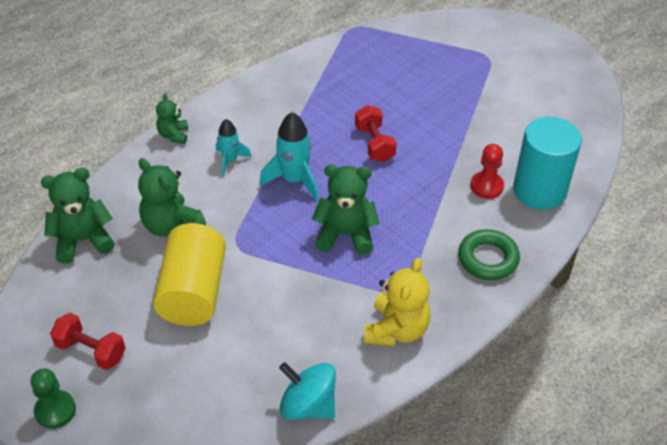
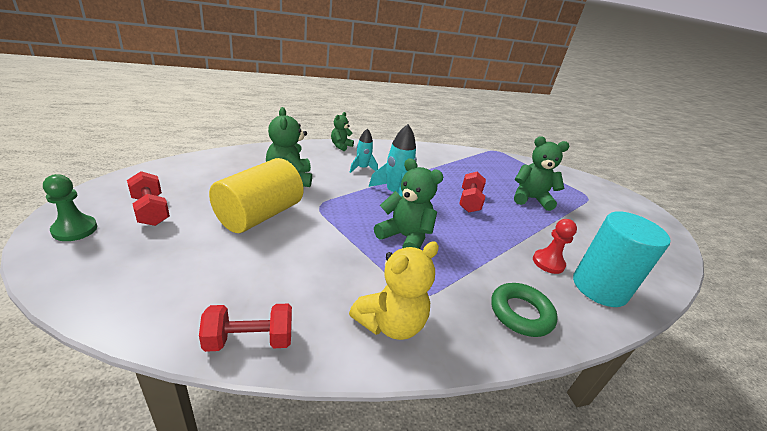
camera: 25 degrees right, 15 degrees down
(83, 240) = (229, 161): green teddy bear -> green teddy bear (530, 199)
(308, 405) = (249, 340): turquoise spinning top -> red dumbbell

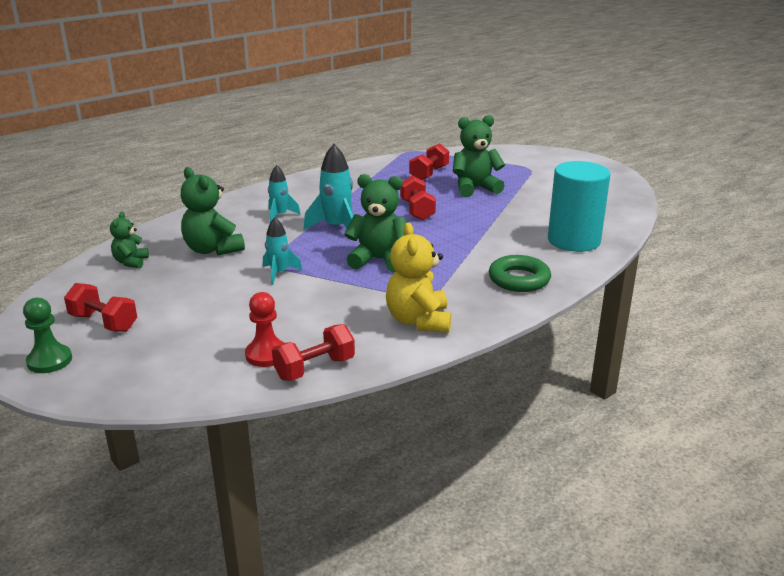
camera: 20 degrees left, 5 degrees down
(259, 215) = (219, 289): yellow cylinder -> none
(316, 218) = (279, 273): none -> turquoise rocket
(341, 146) = (233, 200): green teddy bear -> green teddy bear (131, 262)
(390, 323) = (418, 321): yellow teddy bear -> yellow teddy bear turned 150 degrees clockwise
(499, 173) = (429, 174): none -> red dumbbell
(548, 262) = (521, 237): red pawn -> red pawn (266, 354)

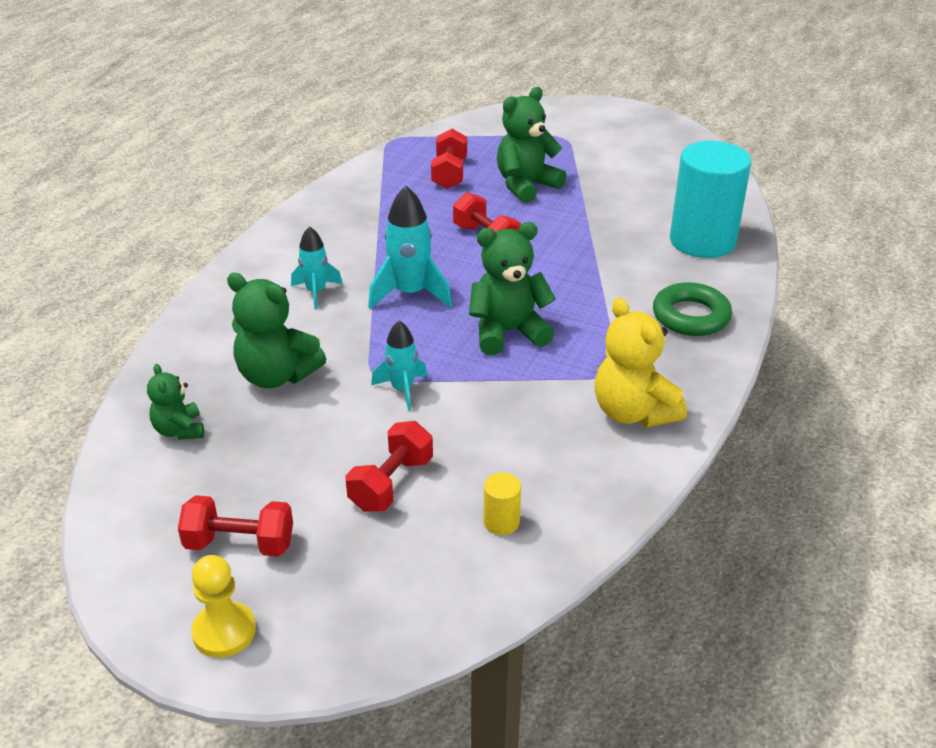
camera: 25 degrees left, 10 degrees up
(49, 361) = (224, 631): green pawn -> yellow pawn
(266, 354) = (501, 522): red pawn -> yellow cylinder
(314, 368) = (576, 522): red dumbbell -> red dumbbell (391, 484)

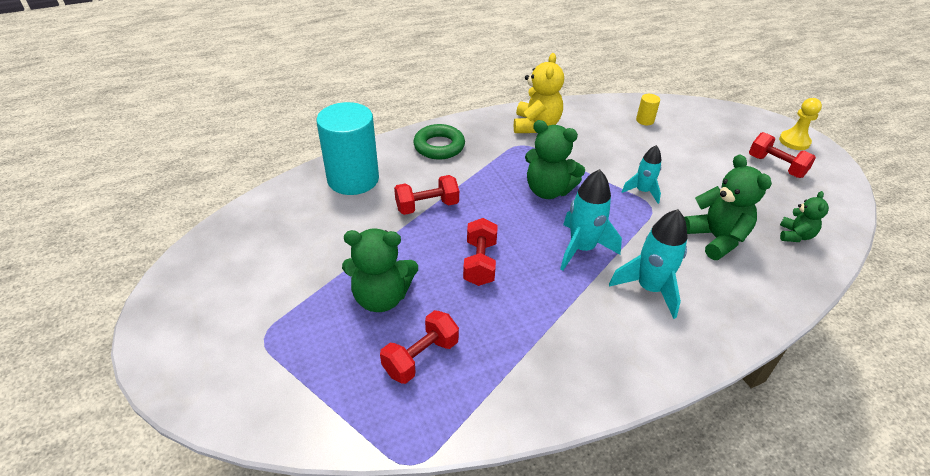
camera: 140 degrees left, 5 degrees up
(316, 292) = (649, 289): turquoise rocket -> turquoise rocket, size x1.59
(391, 484) = (684, 154): red dumbbell -> red dumbbell (427, 206)

